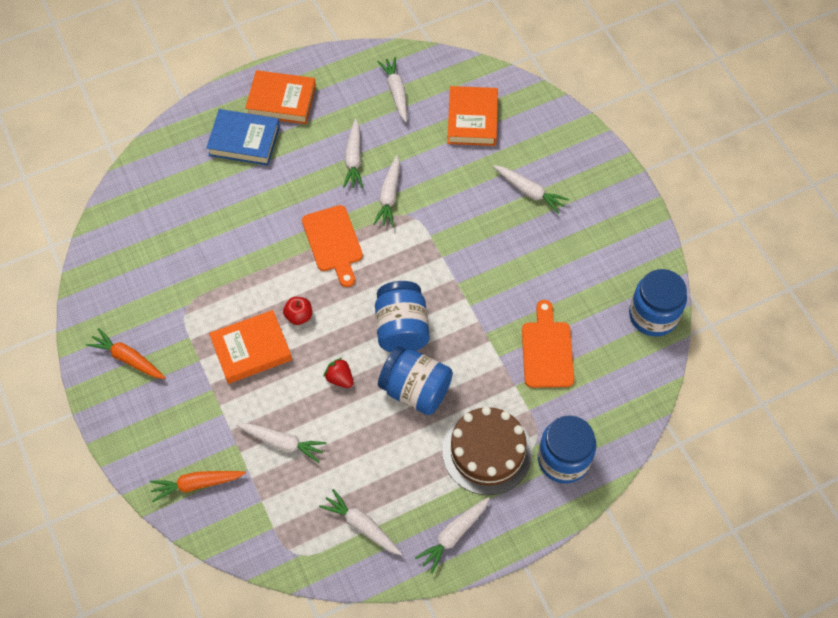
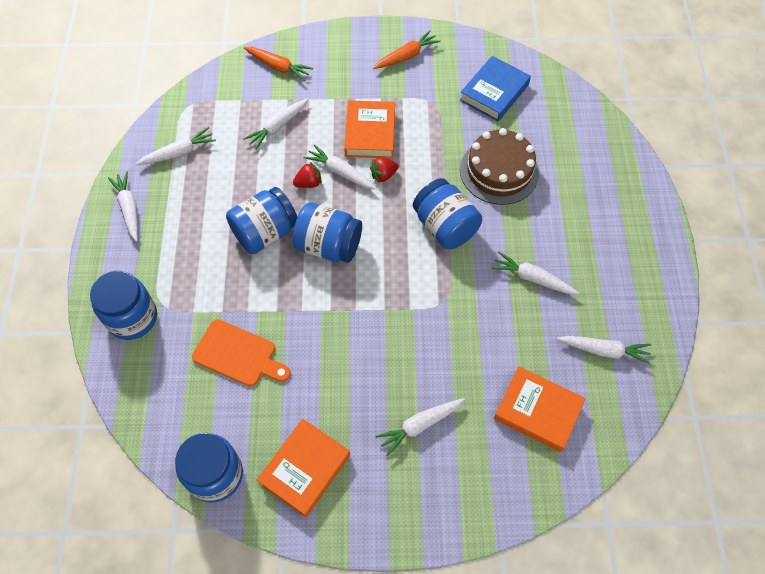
camera: 115 degrees right, 0 degrees up
(197, 484) = (278, 67): orange carrot -> orange carrot turned 105 degrees clockwise
(244, 141) = (592, 196): blue book -> blue book (494, 92)
(281, 101) = (630, 242): orange book -> orange book (305, 469)
(299, 316) = (383, 175): red apple -> red strawberry
(333, 242) = (445, 227): orange cutting board -> blue jar
(389, 196) = (475, 292): white carrot -> white carrot (340, 172)
(487, 452) = (178, 262): brown cake -> brown cake (499, 171)

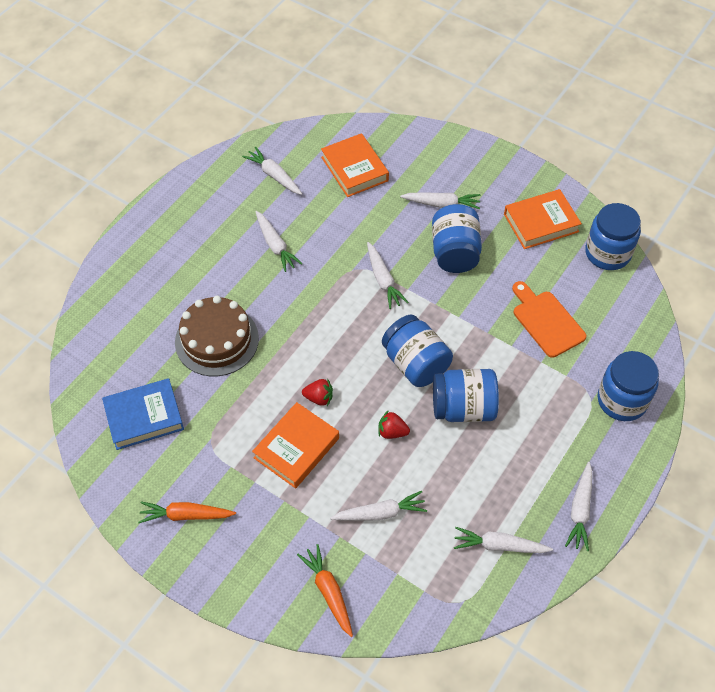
camera: 145 degrees left, 5 degrees down
(340, 172) = (355, 424): white carrot -> white carrot (383, 280)
(445, 227) = (306, 322): blue jar -> blue jar (455, 252)

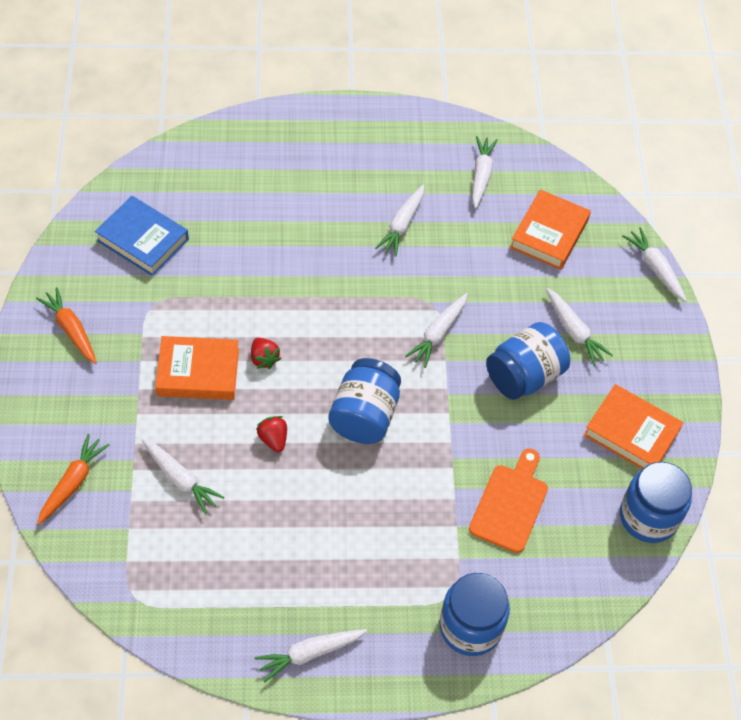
camera: 50 degrees right, 0 degrees up
(217, 340) = (262, 244): brown cake -> none
(463, 408) = (346, 485): blue jar -> none
(499, 545) = (218, 600): white carrot -> white carrot (655, 268)

